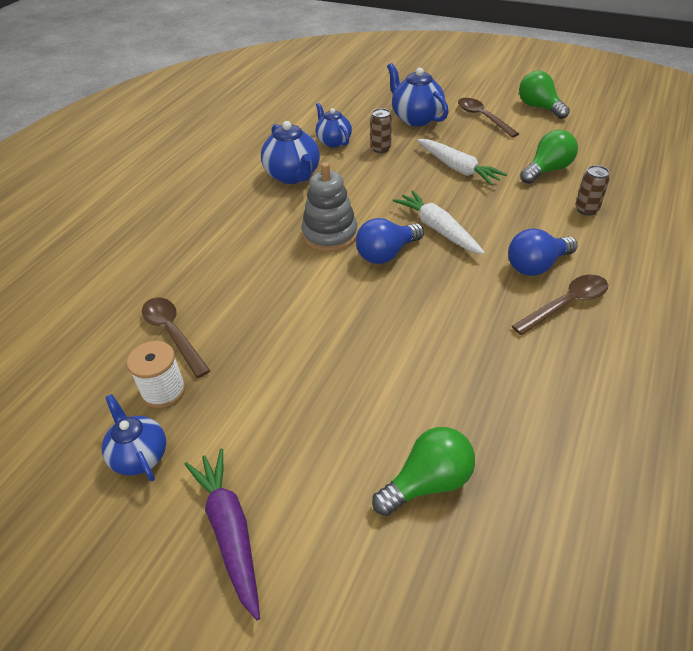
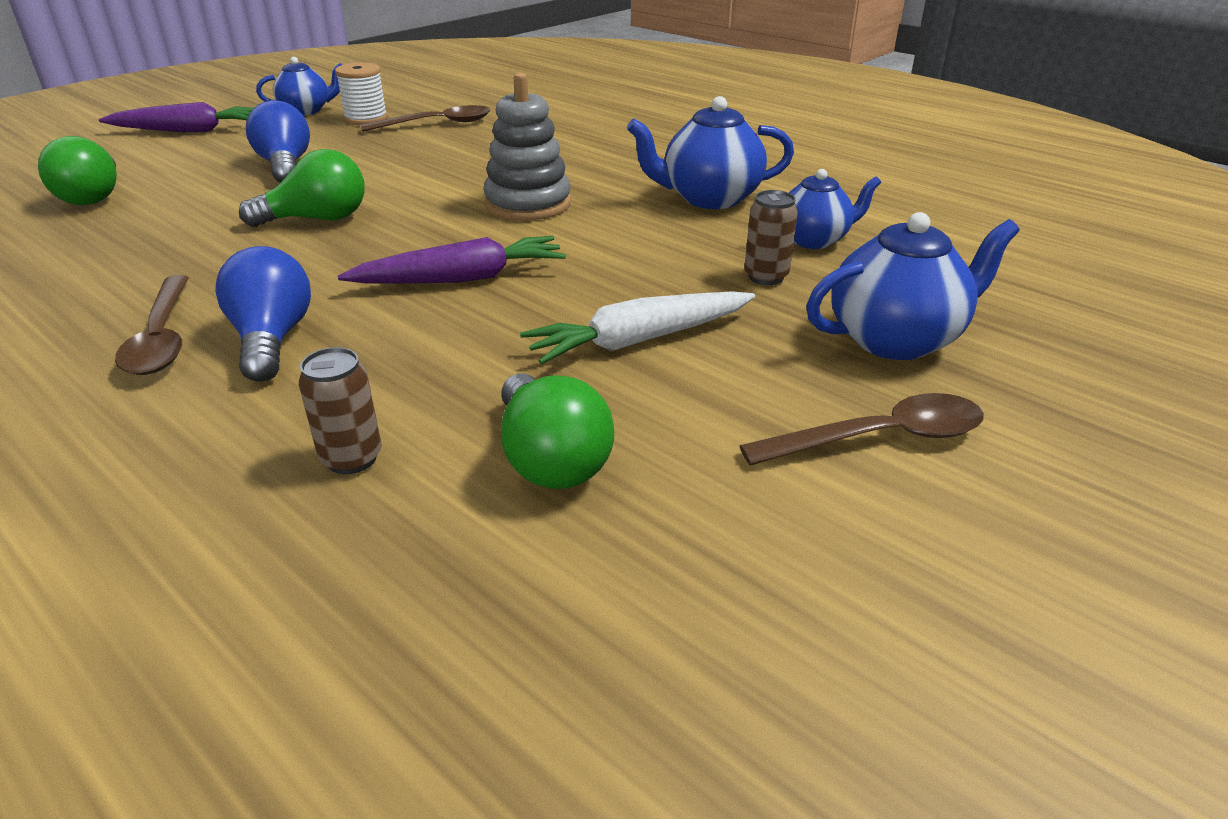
camera: 105 degrees right, 10 degrees down
(386, 254) = (444, 232): blue light bulb -> blue light bulb (285, 166)
(438, 229) = (461, 279): white carrot -> purple carrot
(539, 107) = (934, 581): green light bulb -> green light bulb (317, 219)

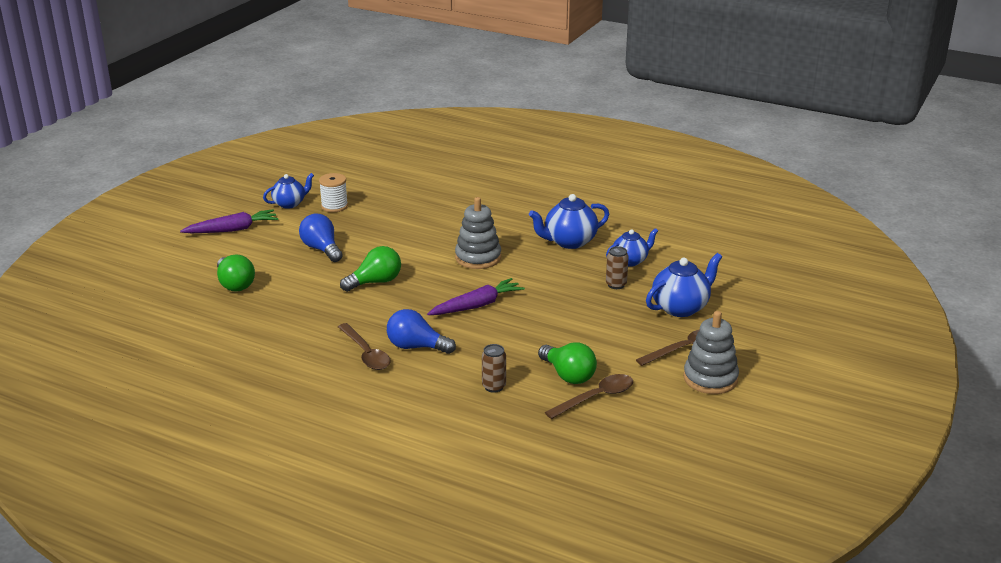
camera: 15 degrees left, 5 degrees down
(272, 339) = (416, 347): blue light bulb -> blue light bulb turned 45 degrees counterclockwise
(437, 124) = (382, 205): brown spoon -> brown spoon (596, 398)
(639, 340) = (575, 324): white carrot -> none
(933, 536) = (710, 378): none -> grey stacking toy

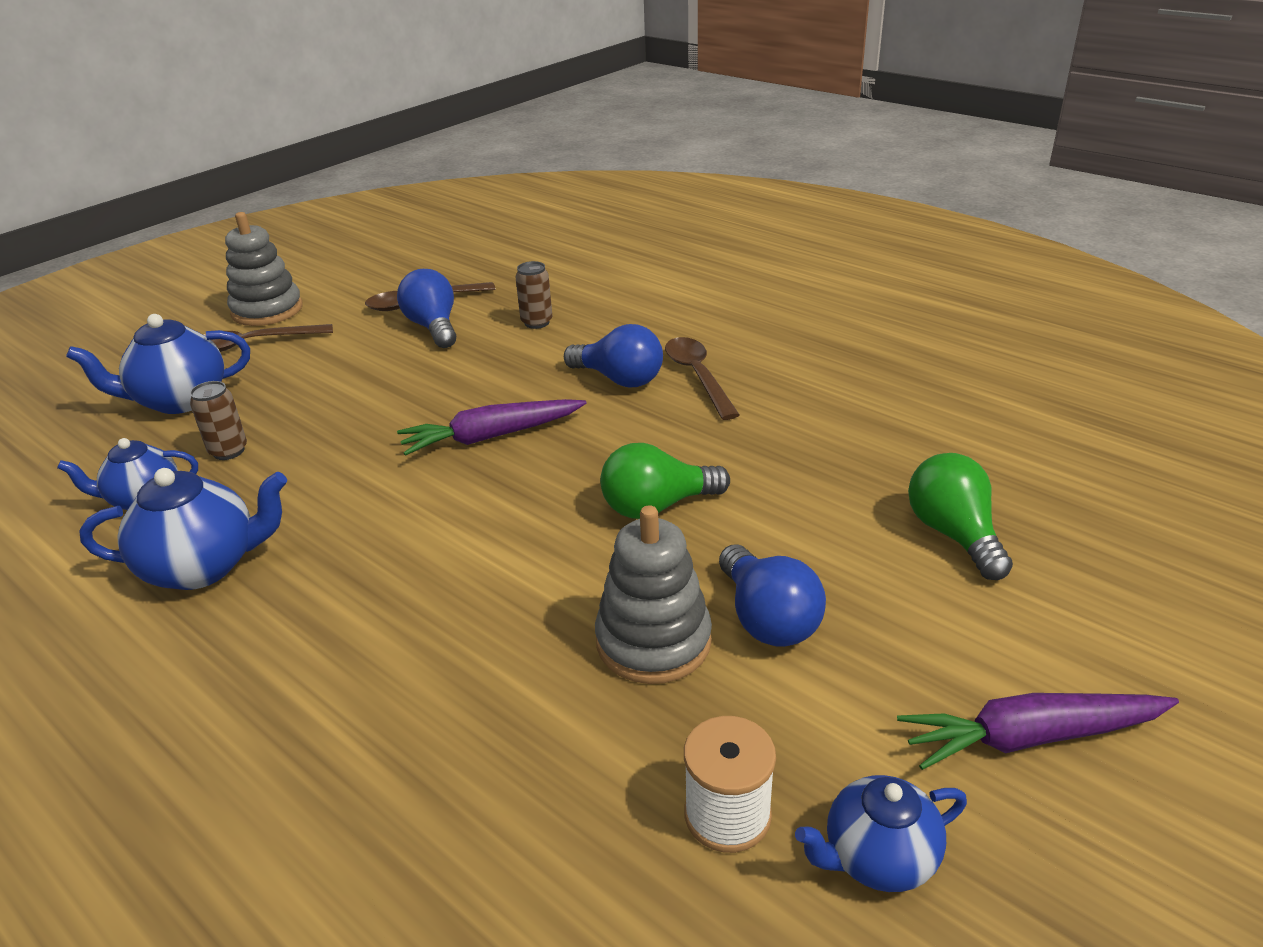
camera: 165 degrees left, 5 degrees up
(478, 258) = (424, 545): grey stacking toy -> grey stacking toy (653, 641)
(568, 375) = (433, 327): green light bulb -> blue light bulb

